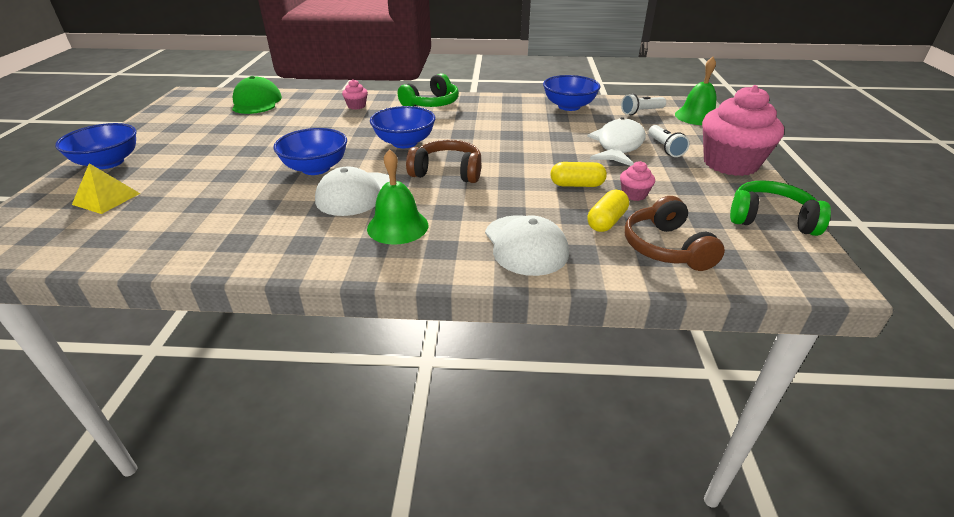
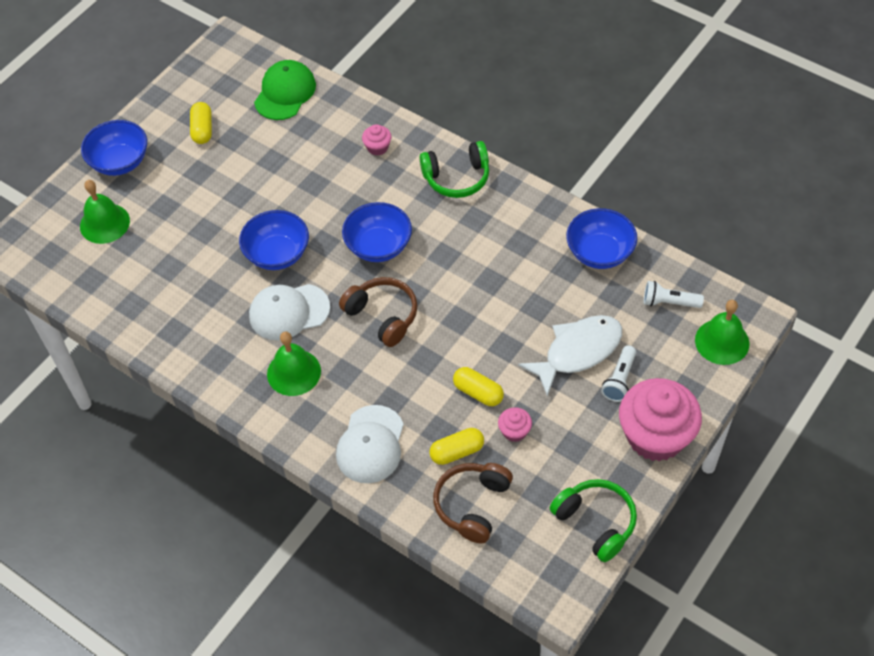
camera: 35 degrees right, 20 degrees up
(106, 198) = (104, 223): yellow pyramid -> green bell
(190, 130) = (202, 130): none -> yellow capsule

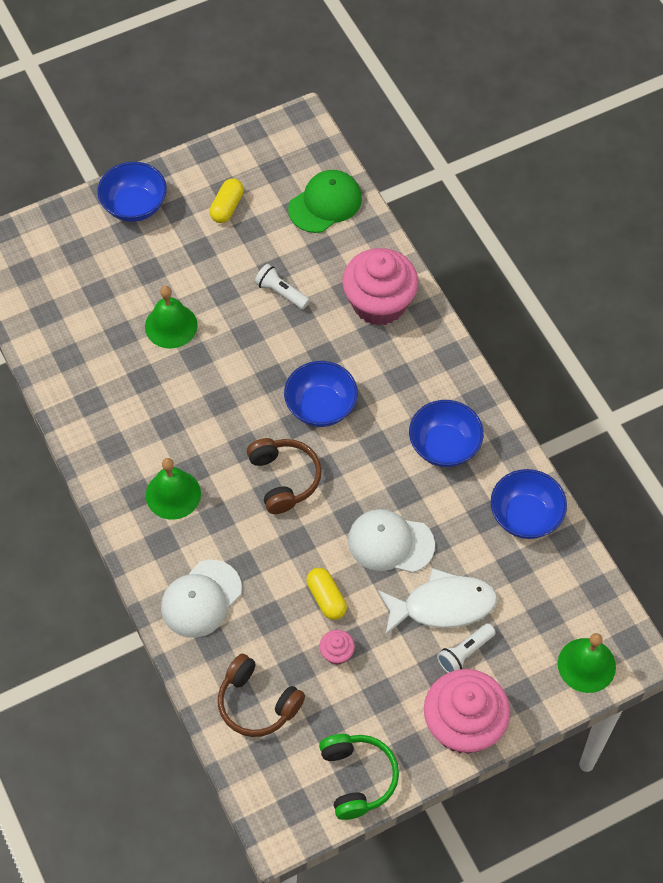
camera: 25 degrees right, 5 degrees up
(104, 223) = (88, 262): green bell -> green bell (171, 326)
(277, 254) = (224, 369): blue bowl -> blue bowl (444, 446)
(289, 312) = (202, 432): white cap -> white cap (390, 543)
(377, 147) = (379, 303): pink cupcake -> pink cupcake, size x2.37
(457, 178) = (436, 371): green headphones -> none
(457, 452) = (273, 645): yellow capsule -> none
(472, 505) = (257, 703): brown headphones -> brown headphones turned 105 degrees counterclockwise
(669, 302) = (560, 600): white flashlight -> white flashlight (281, 292)

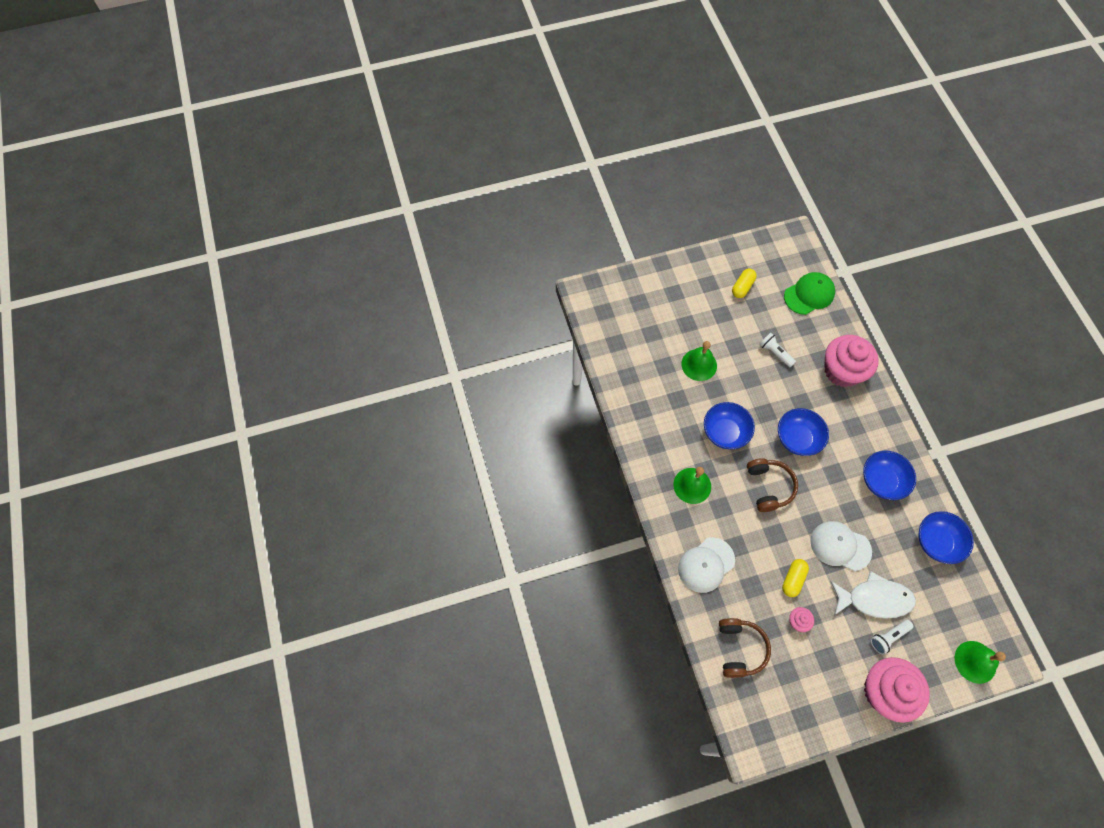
camera: 10 degrees right, 5 degrees up
(134, 205) = (680, 277): blue bowl -> blue bowl (725, 432)
(257, 703) = (740, 649): brown headphones -> brown headphones turned 135 degrees counterclockwise
(326, 598) = (793, 579): yellow capsule -> yellow capsule turned 45 degrees clockwise
(357, 778) = (807, 718): green headphones -> none

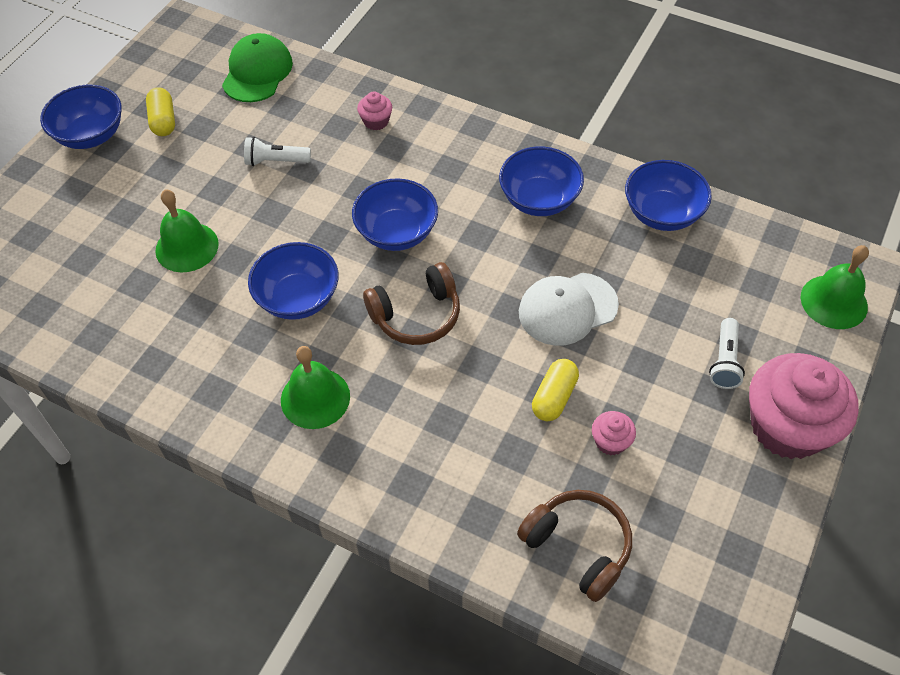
camera: 45 degrees left, 10 degrees down
(704, 268) = (91, 135): none -> blue bowl
(706, 565) = (430, 481): white cap -> none
(769, 487) = (416, 315): brown headphones -> brown headphones turned 120 degrees clockwise
(793, 579) = (554, 397): yellow capsule -> yellow capsule turned 45 degrees clockwise
(842, 371) = (376, 121): pink cupcake -> pink cupcake, size x0.42
(874, 599) = (665, 333): white fish -> none

